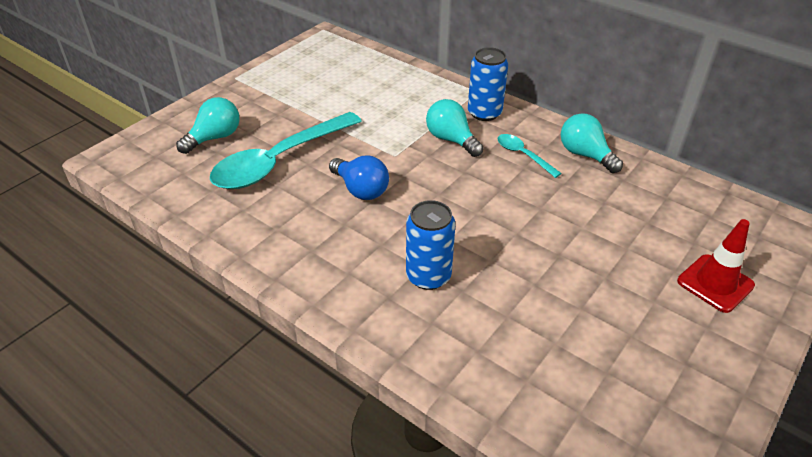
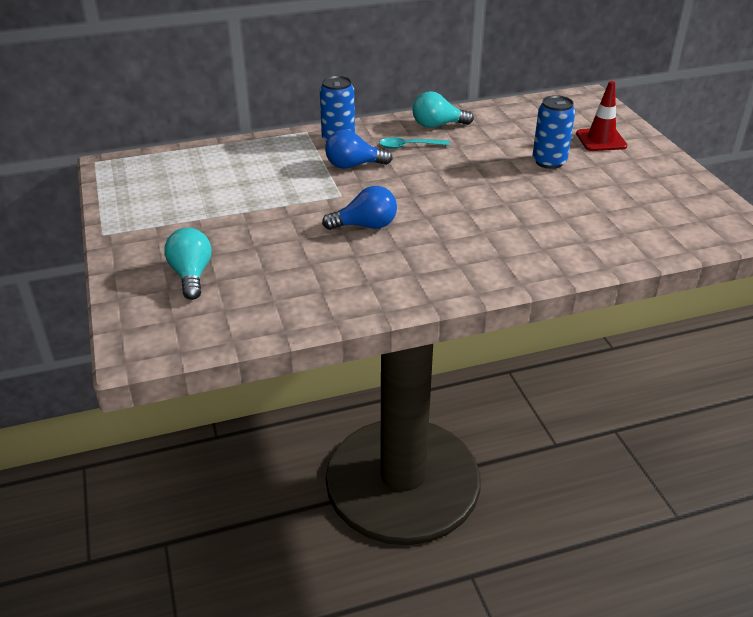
camera: 55 degrees left, 5 degrees down
(279, 161) = (276, 251): turquoise spoon -> none
(428, 276) = (496, 233): blue can -> blue can (549, 162)
(451, 140) = (353, 165): turquoise light bulb -> blue light bulb

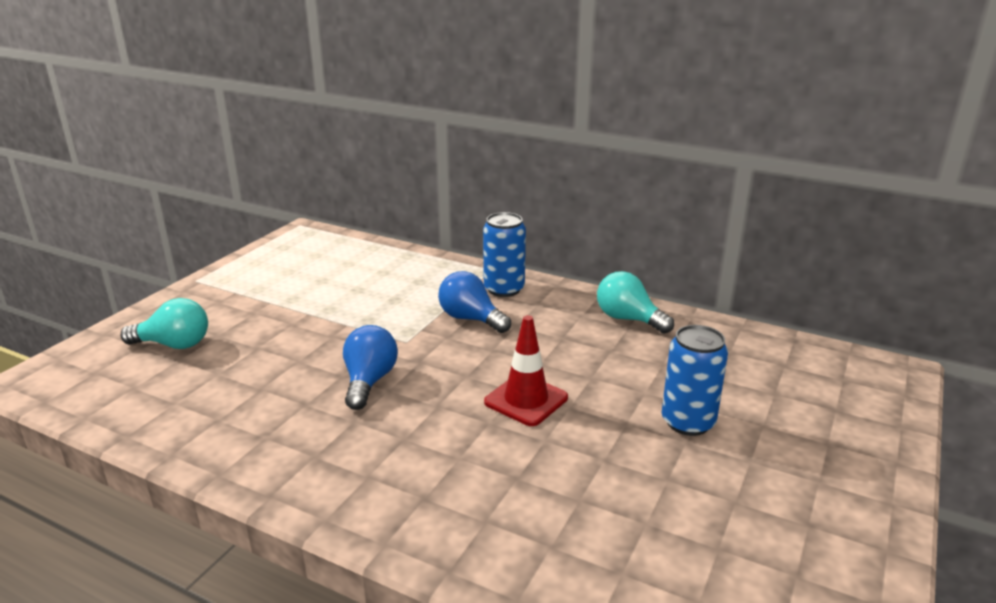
camera: 45 degrees right, 10 degrees down
(191, 275) = (174, 344): turquoise light bulb -> turquoise light bulb turned 60 degrees clockwise
(366, 226) = (369, 381): blue light bulb -> blue light bulb turned 120 degrees counterclockwise
(409, 146) = (558, 326): turquoise spoon -> none
(601, 140) = (813, 432): red traffic cone -> red traffic cone (526, 400)

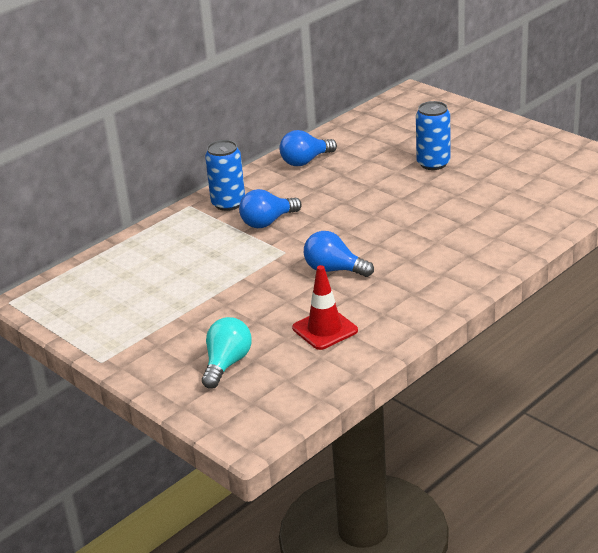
camera: 70 degrees left, 5 degrees up
(526, 400) = (386, 212): red traffic cone -> red traffic cone (325, 329)
(628, 319) = (305, 161): turquoise light bulb -> blue light bulb

